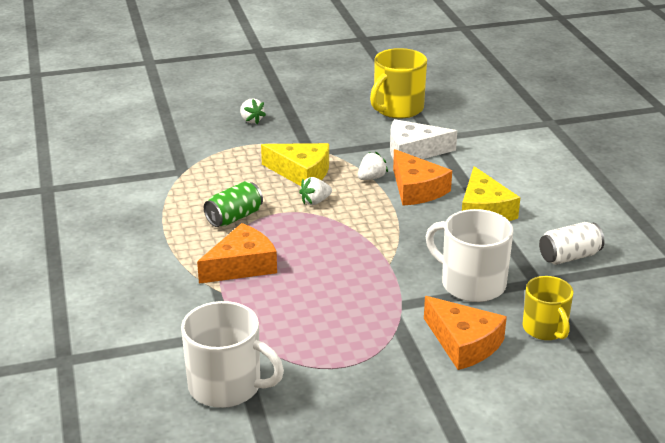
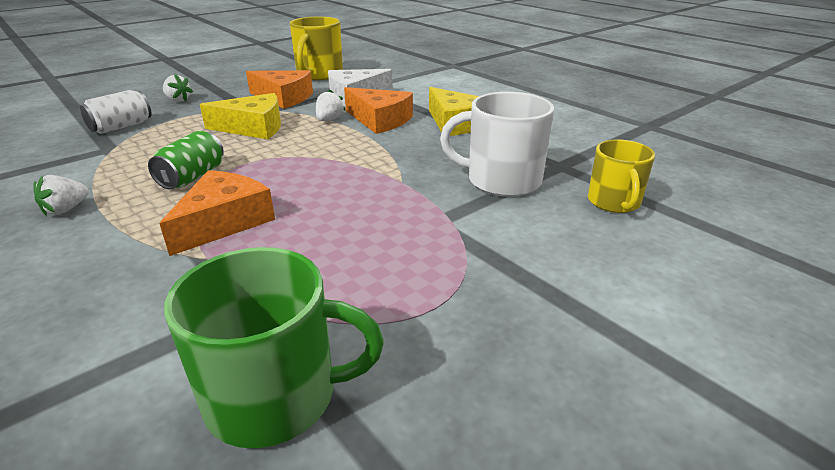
camera: 25 degrees left, 0 degrees up
(227, 386) = (275, 396): white mug -> green mug
(315, 201) = (282, 147): white strawberry -> white strawberry (66, 209)
(463, 343) = (551, 238): orange cheese -> orange cheese (284, 98)
(545, 329) = (614, 202): yellow mug -> yellow mug turned 45 degrees clockwise
(569, 256) = (565, 141): white can -> white can (121, 127)

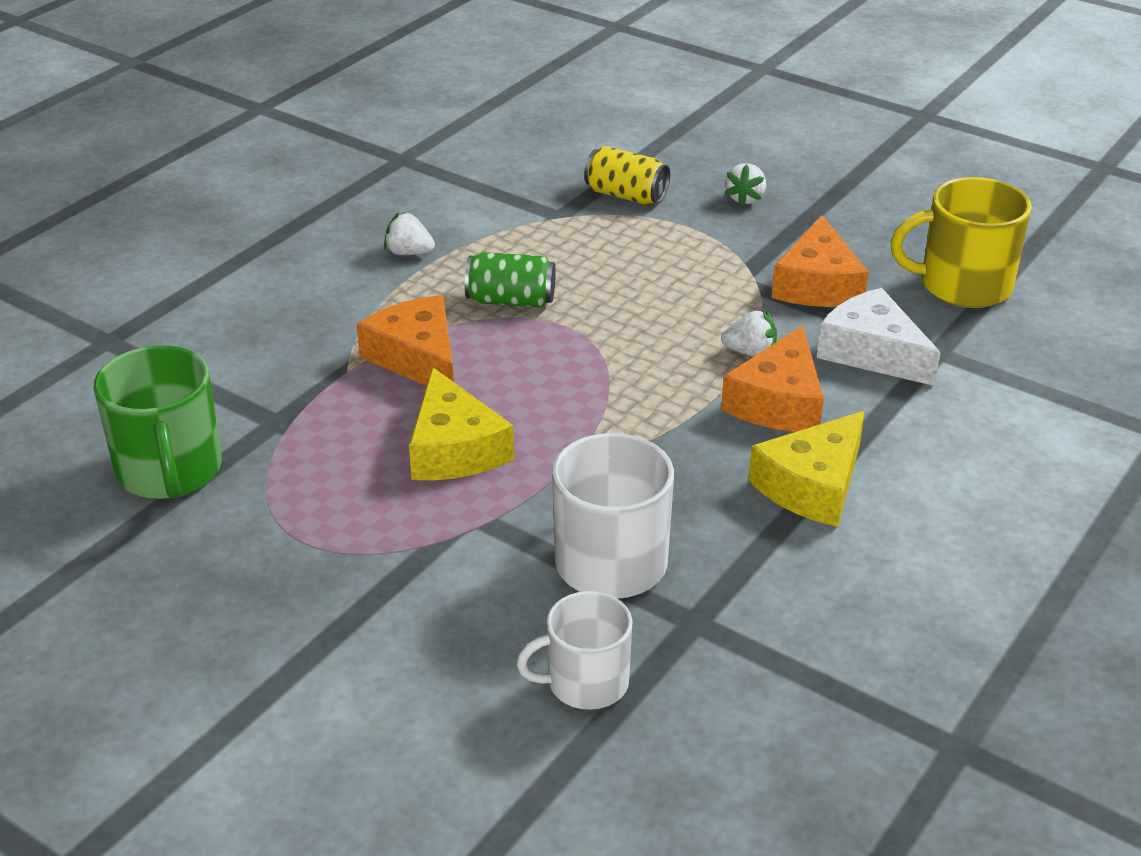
camera: 75 degrees right, 5 degrees up
(121, 127) = (626, 195): white can -> yellow can
(224, 222) = (417, 358): orange cheese -> orange cheese turned 135 degrees counterclockwise
(253, 128) = (680, 295): yellow cheese -> yellow cheese (454, 448)
(614, 202) = (585, 683): yellow mug -> white mug

